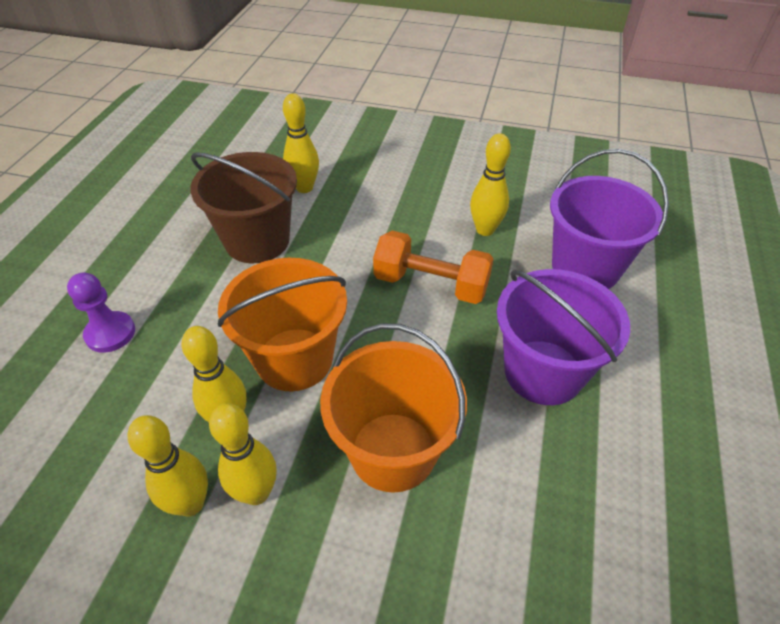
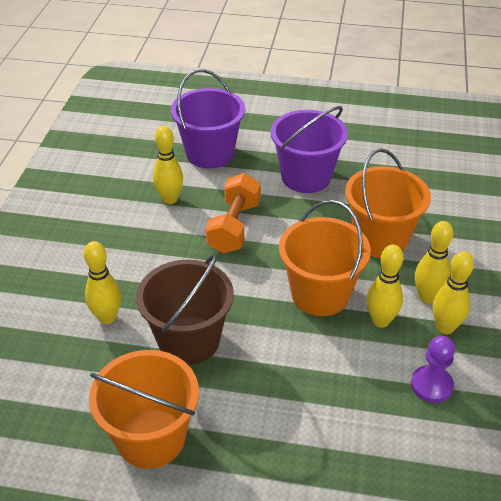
camera: 95 degrees left, 5 degrees down
(110, 333) = (317, 421): purple pawn -> purple pawn (431, 385)
(153, 216) = (151, 438): none -> orange bucket

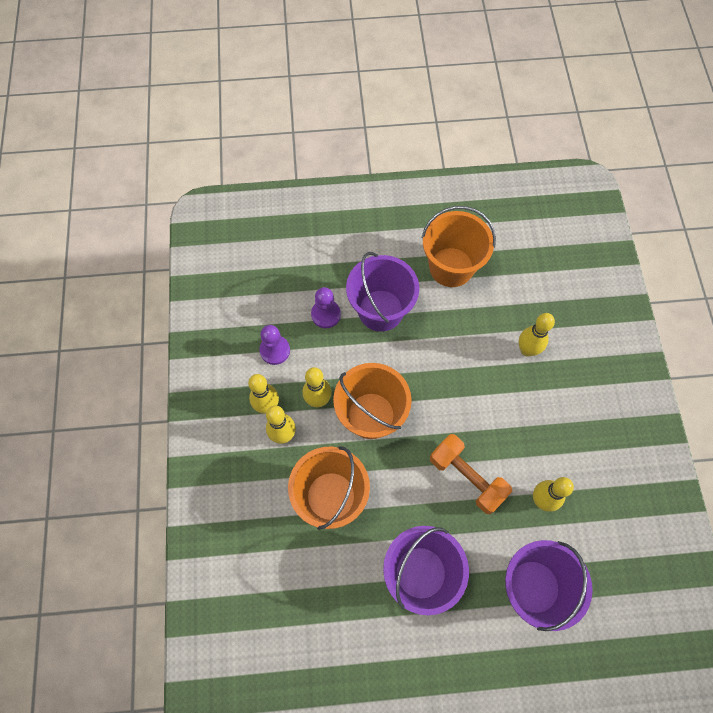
camera: 165 degrees right, 25 degrees up
(189, 340) = (457, 345): brown bucket -> none
(234, 227) = (467, 477): orange dumbbell -> orange dumbbell turned 45 degrees counterclockwise
(274, 403) = (380, 310): none -> purple bucket
(353, 414) = (326, 314): none -> purple pawn

